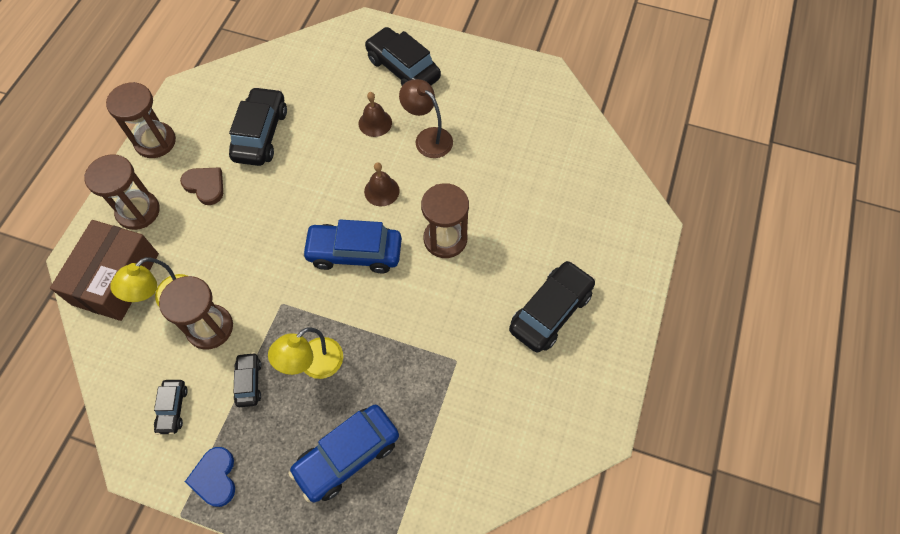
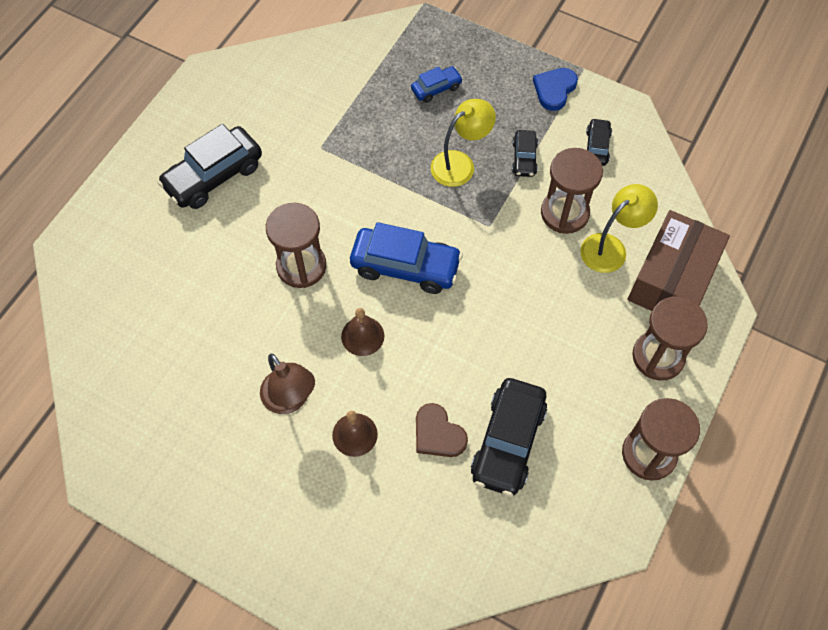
camera: 170 degrees left, 0 degrees up
(205, 186) = (578, 377): brown heart -> brown heart (438, 434)
(215, 477) = (554, 89): blue heart -> blue heart turned 150 degrees counterclockwise
(347, 456) = (436, 88): blue car -> blue car, size x0.52
(403, 69) = (299, 520): black car -> none

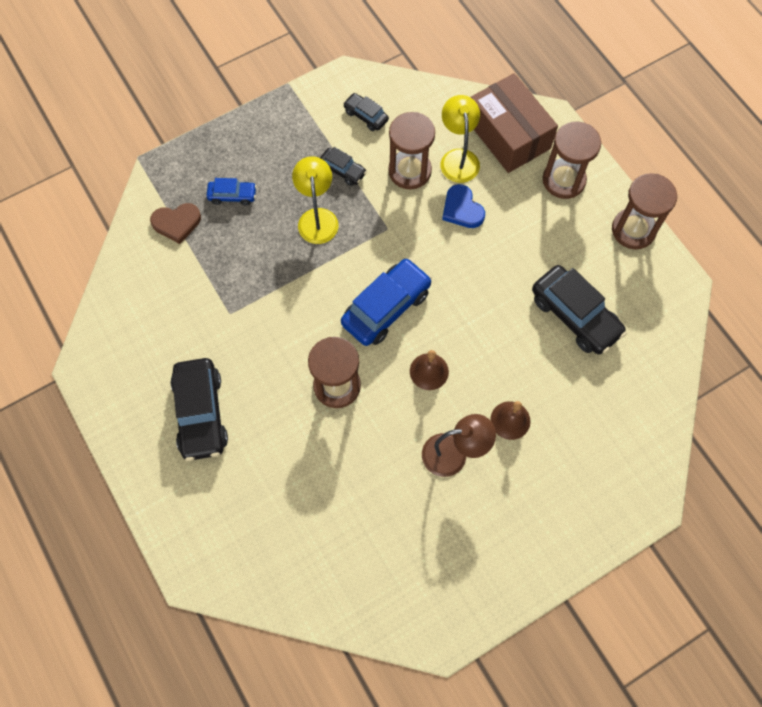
camera: 60 degrees left, 5 degrees up
(436, 88) = (232, 196): blue car -> blue car turned 90 degrees clockwise
(438, 434) = (542, 360): brown heart -> brown heart (176, 223)
(554, 89) = (293, 114): blue heart -> blue heart (462, 209)

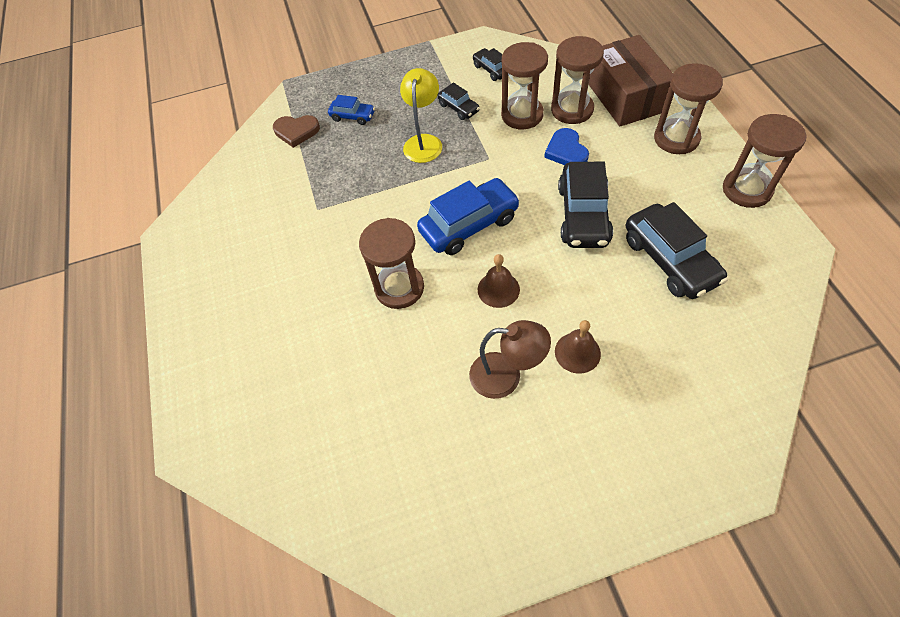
camera: 20 degrees right, 10 degrees down
(201, 413) = (258, 291): black car -> black car (583, 215)
(458, 158) = (572, 110): yellow lamp -> brown hourglass

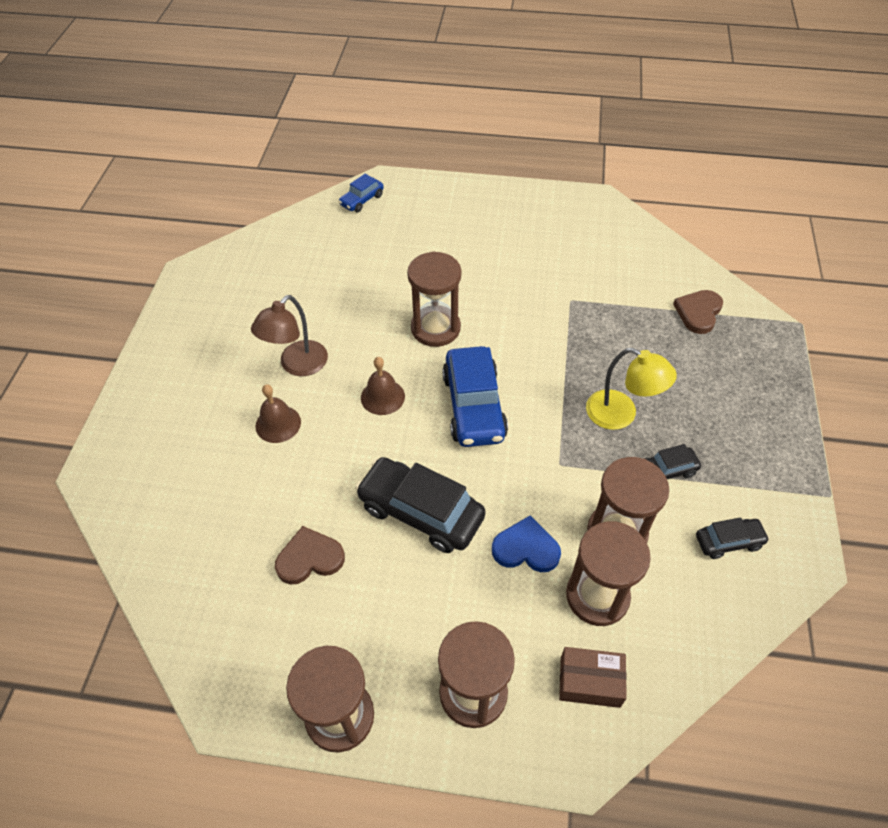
camera: 110 degrees right, 5 degrees down
(353, 116) = (700, 366): blue car -> blue car (362, 200)
(625, 96) = (590, 682): brown box -> brown box, size x0.52
(669, 260) = (309, 558): black car -> brown heart

